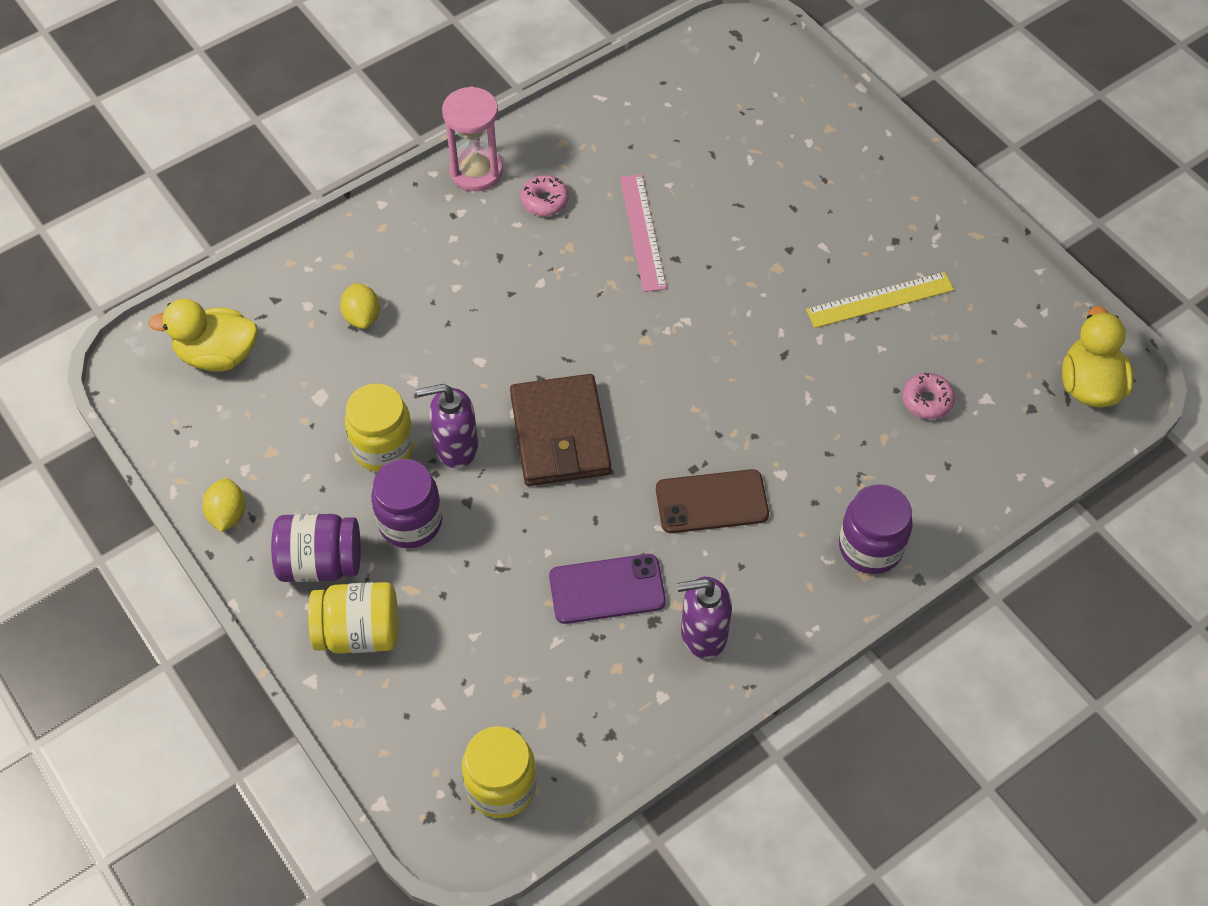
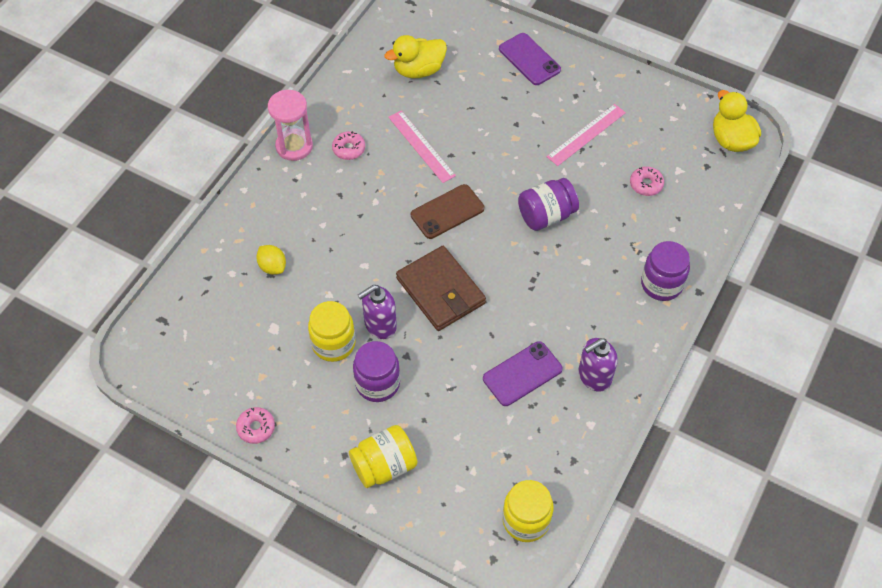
camera: 25 degrees left, 0 degrees up
(218, 355) = (190, 328): yellow duck -> yellow duck (418, 70)
(228, 514) = (256, 428): yellow lemon -> pink donut
(320, 563) = (334, 433): purple jar -> purple jar (546, 215)
(711, 502) = (555, 295): brown phone -> brown phone (447, 212)
(857, 168) = (529, 59): none -> purple phone
(880, 300) = (586, 134): yellow ruler -> pink ruler

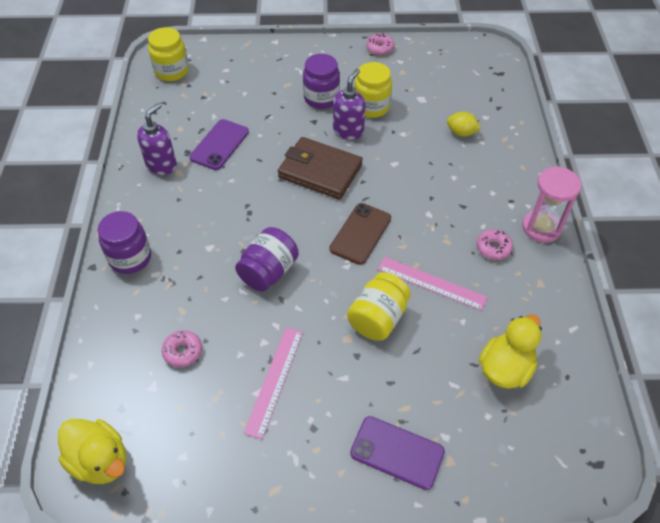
camera: 150 degrees right, 5 degrees down
(384, 466) = (282, 62): yellow jar -> yellow jar (378, 318)

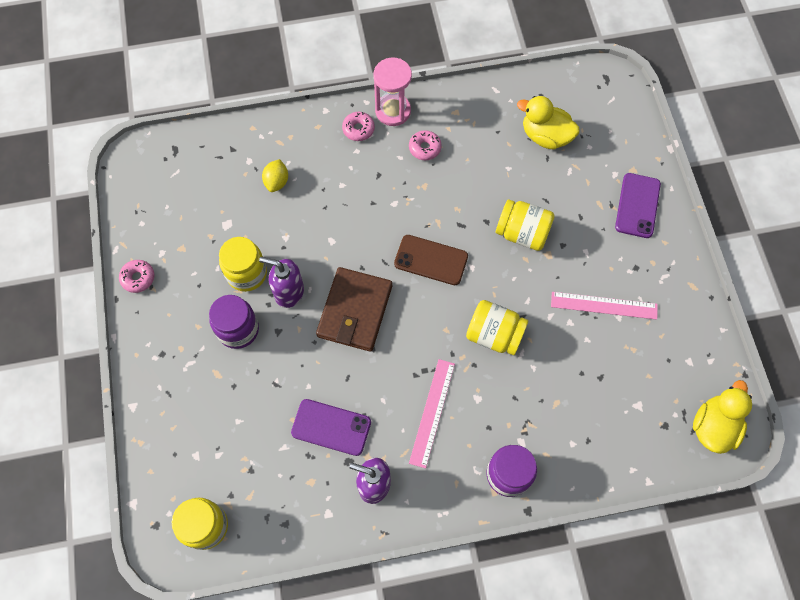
camera: 100 degrees left, 15 degrees up
(183, 351) = (598, 389): pink donut -> pink donut (358, 129)
(268, 272) = (494, 334): purple jar -> yellow jar
(431, 283) = (475, 194): pink ruler -> pink ruler (432, 412)

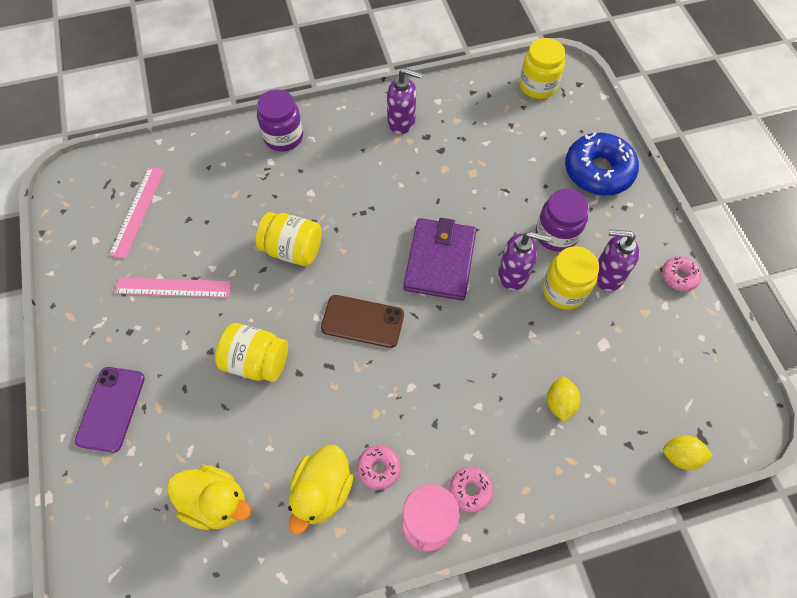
camera: 175 degrees right, 5 degrees down
(174, 399) = (598, 171): none -> blue donut
(196, 139) = (680, 456): none -> yellow lemon
(203, 284) = (607, 275): none -> purple soap dispenser
(331, 427) = (446, 160): purple phone -> none
(355, 311) = (440, 261): brown wallet -> purple wallet
(432, 412) = (353, 178): pink ruler -> pink ruler (137, 211)
(713, 426) = (87, 186): yellow duck -> yellow duck (322, 491)

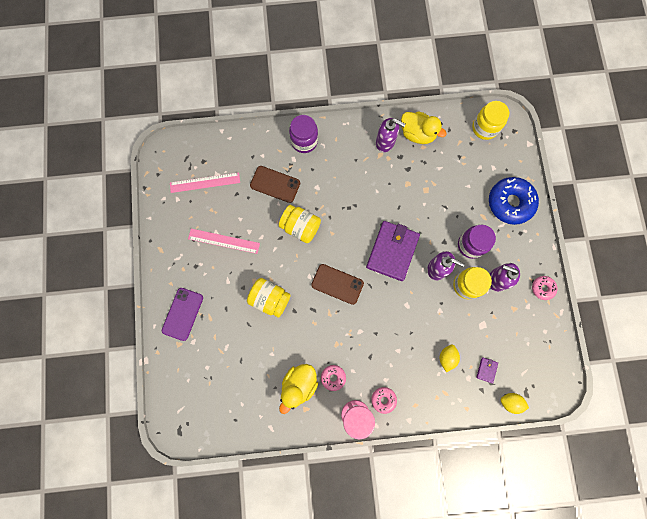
camera: 10 degrees right, 15 degrees up
(137, 211) = (205, 182): pink ruler -> pink ruler turned 60 degrees clockwise
(216, 502) = (239, 380): yellow duck -> yellow duck (417, 134)
(246, 198) = (275, 184): none -> brown phone
(628, 411) = (486, 370): none -> purple wallet

